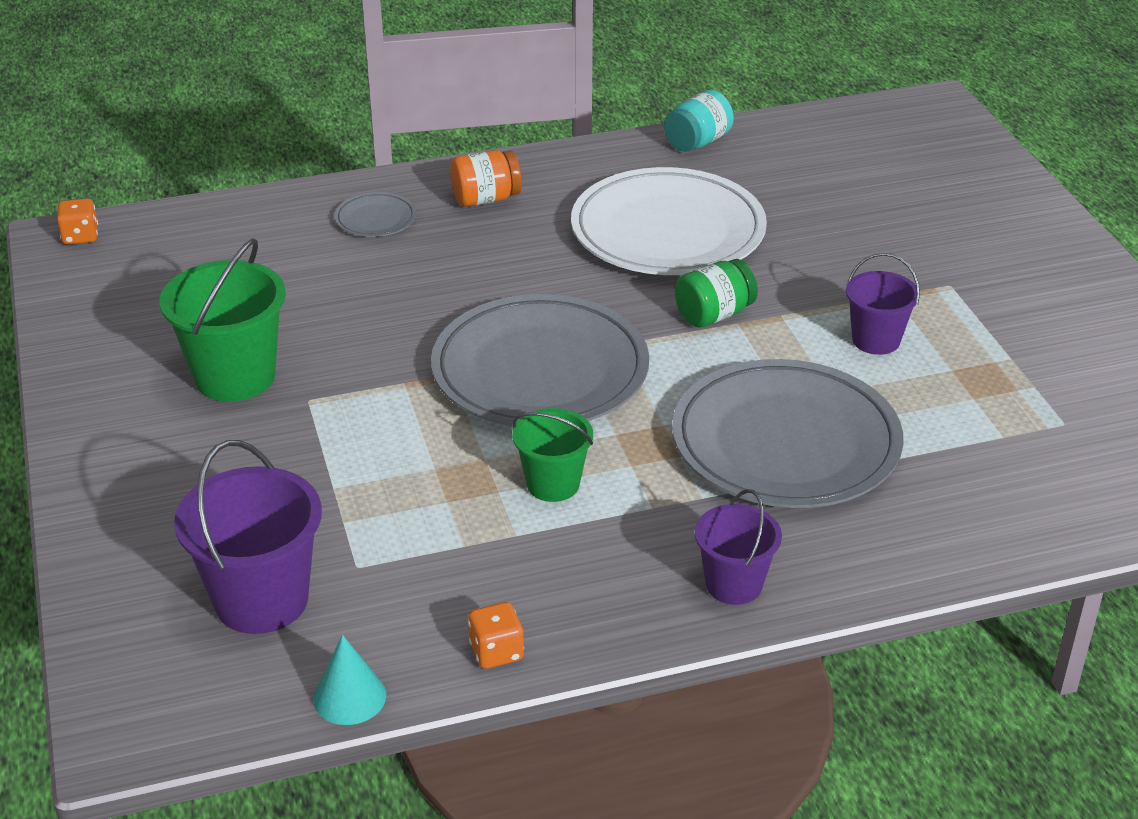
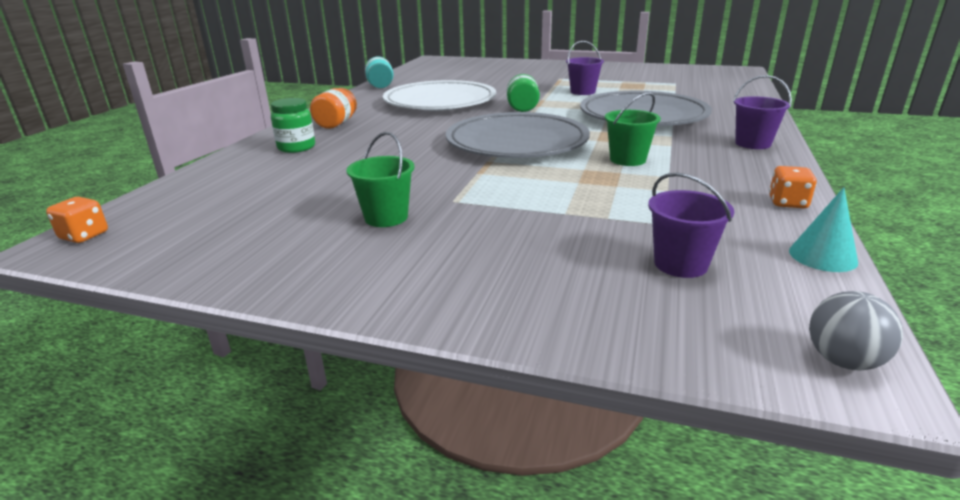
camera: 55 degrees left, 10 degrees down
(139, 727) = (843, 361): none -> grey ball
(235, 376) = (386, 217): green bucket -> green bucket, size x0.61
(261, 600) = (680, 264): purple bucket -> purple bucket, size x0.61
(375, 219) = (296, 147): grey plate -> green jar

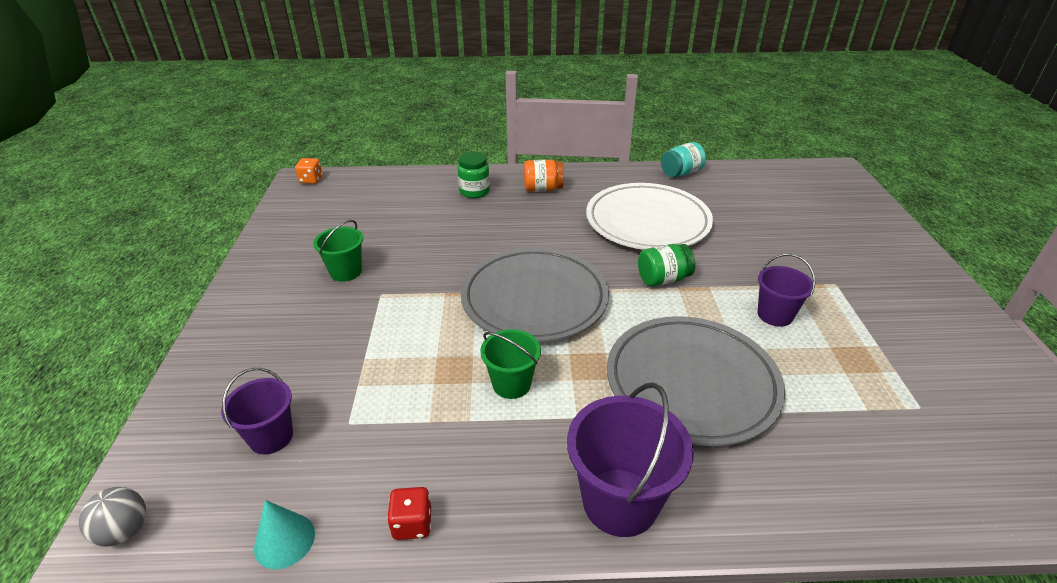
camera: 70 degrees right, 10 degrees up
(753, 143) = (620, 501): purple bucket -> purple bucket, size x1.63
(787, 203) = (412, 524): orange dice -> red dice

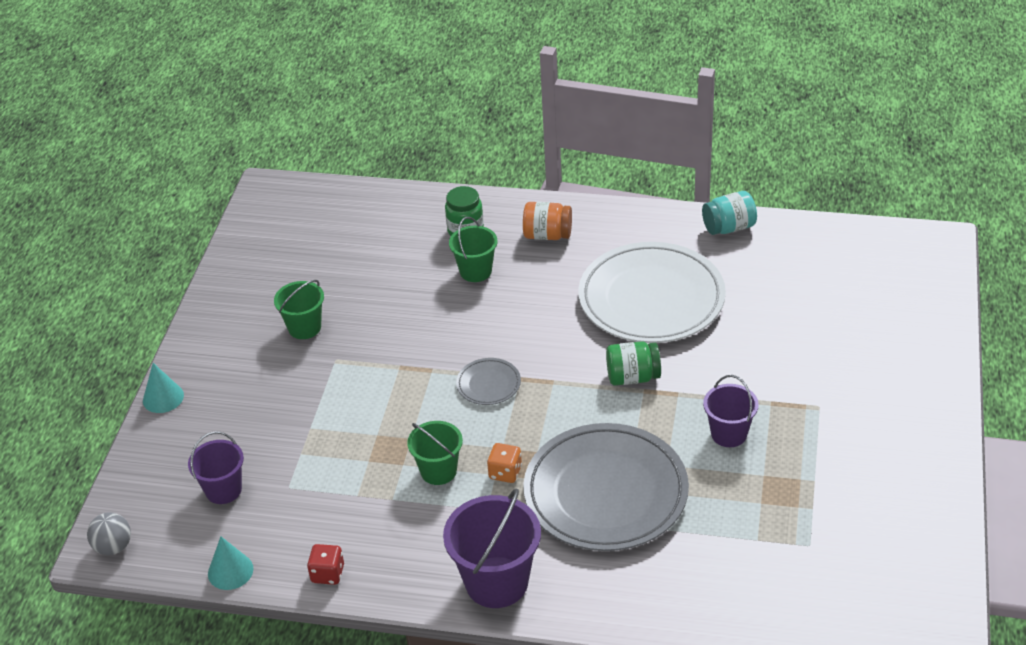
camera: 15 degrees right, 5 degrees up
(200, 348) = (163, 398): none -> turquoise cone
(311, 180) = (280, 192): orange dice -> orange dice (505, 472)
(492, 217) = (475, 271): none -> green bucket
(534, 299) = (488, 384): grey plate -> grey plate, size x0.42

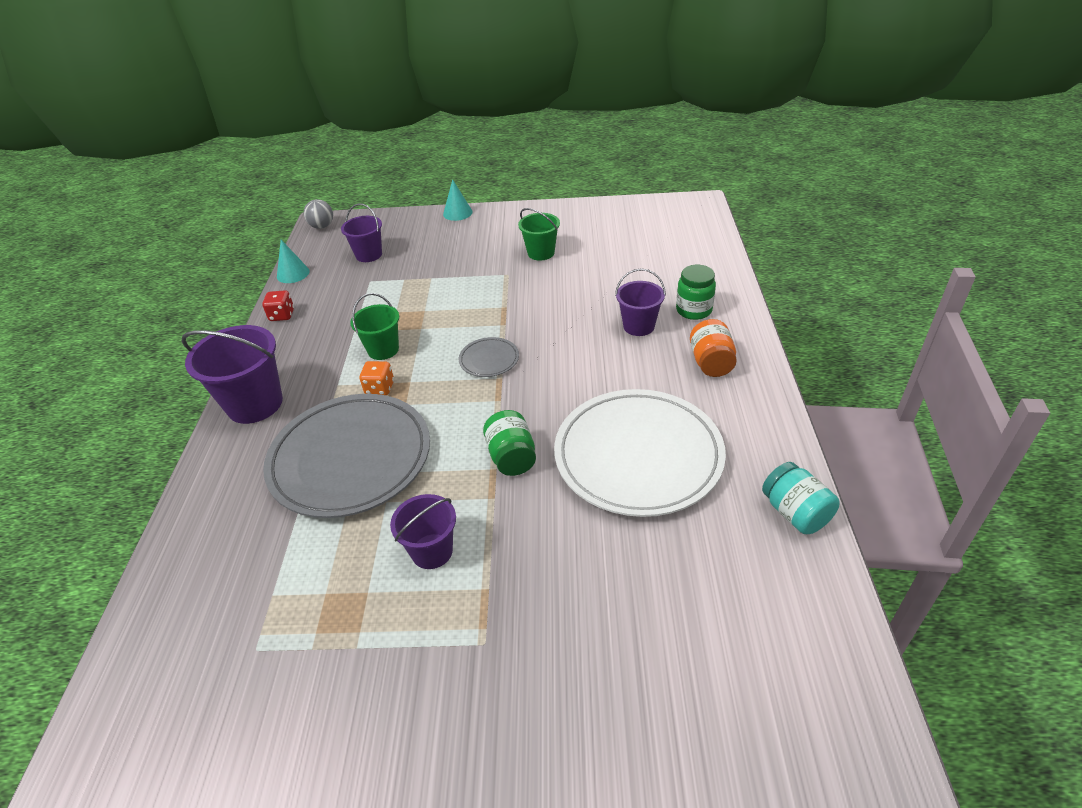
camera: 80 degrees right, 0 degrees up
(475, 271) = (638, 326): green bucket -> purple bucket

